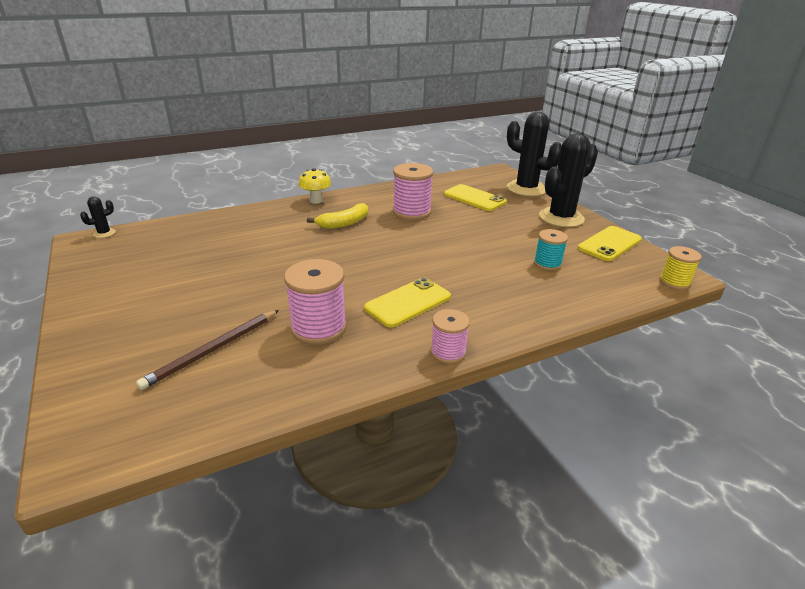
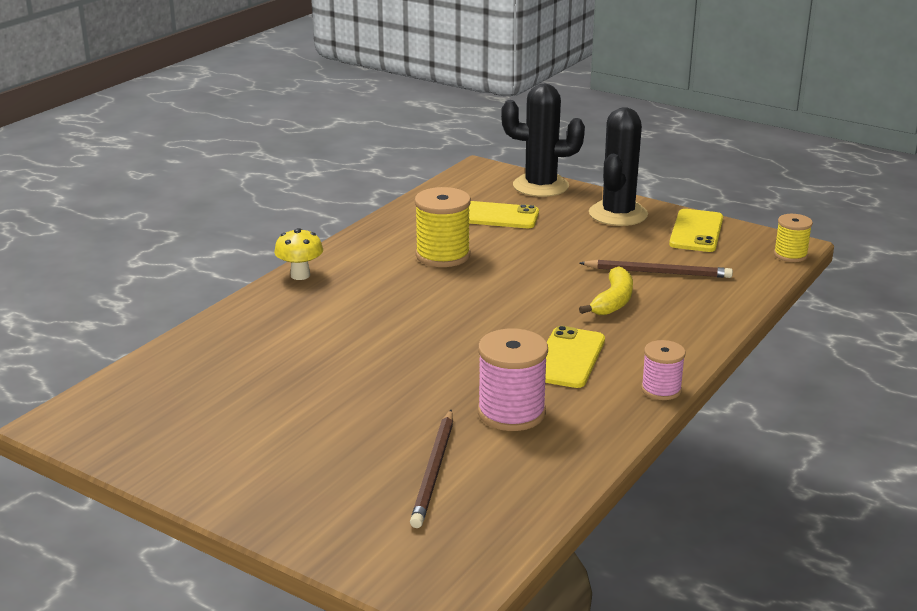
camera: 30 degrees left, 5 degrees down
(104, 233) = (72, 405): black cactus -> none
(344, 223) = (379, 294): yellow banana -> yellow banana (613, 301)
(411, 212) = (443, 255): pink spool -> yellow spool
(547, 263) = (658, 272): turquoise spool -> brown pencil

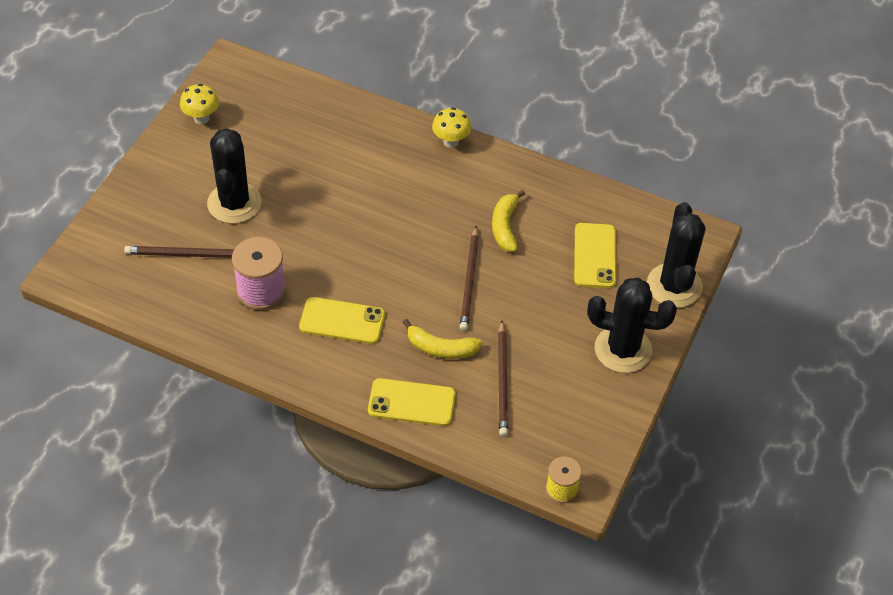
camera: 80 degrees right, 25 degrees up
(162, 451) = (201, 118): none -> yellow mushroom
(347, 428) = (234, 203): none -> black cactus
(443, 255) = (505, 226): yellow spool -> yellow banana
(518, 279) = (469, 281): none -> brown pencil
(661, 389) = (301, 381): pink spool -> none
(696, 231) = (598, 413): yellow phone -> yellow phone (411, 403)

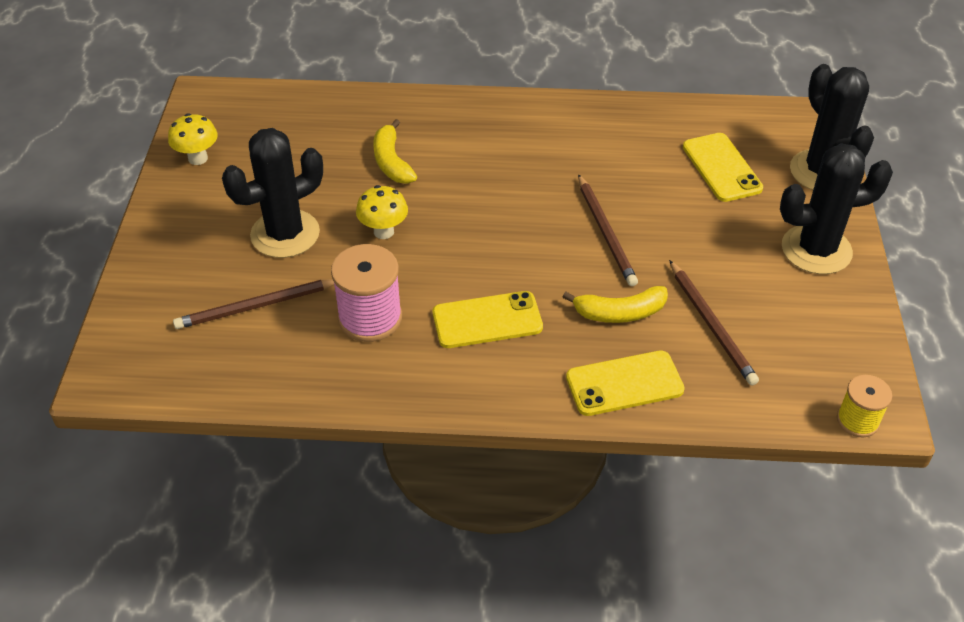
camera: 20 degrees left, 5 degrees down
(234, 203) = (285, 234): black cactus -> black cactus turned 75 degrees clockwise
(451, 142) = (497, 104): yellow mushroom -> yellow mushroom (383, 231)
(505, 226) = (608, 167): yellow banana -> yellow banana (391, 162)

